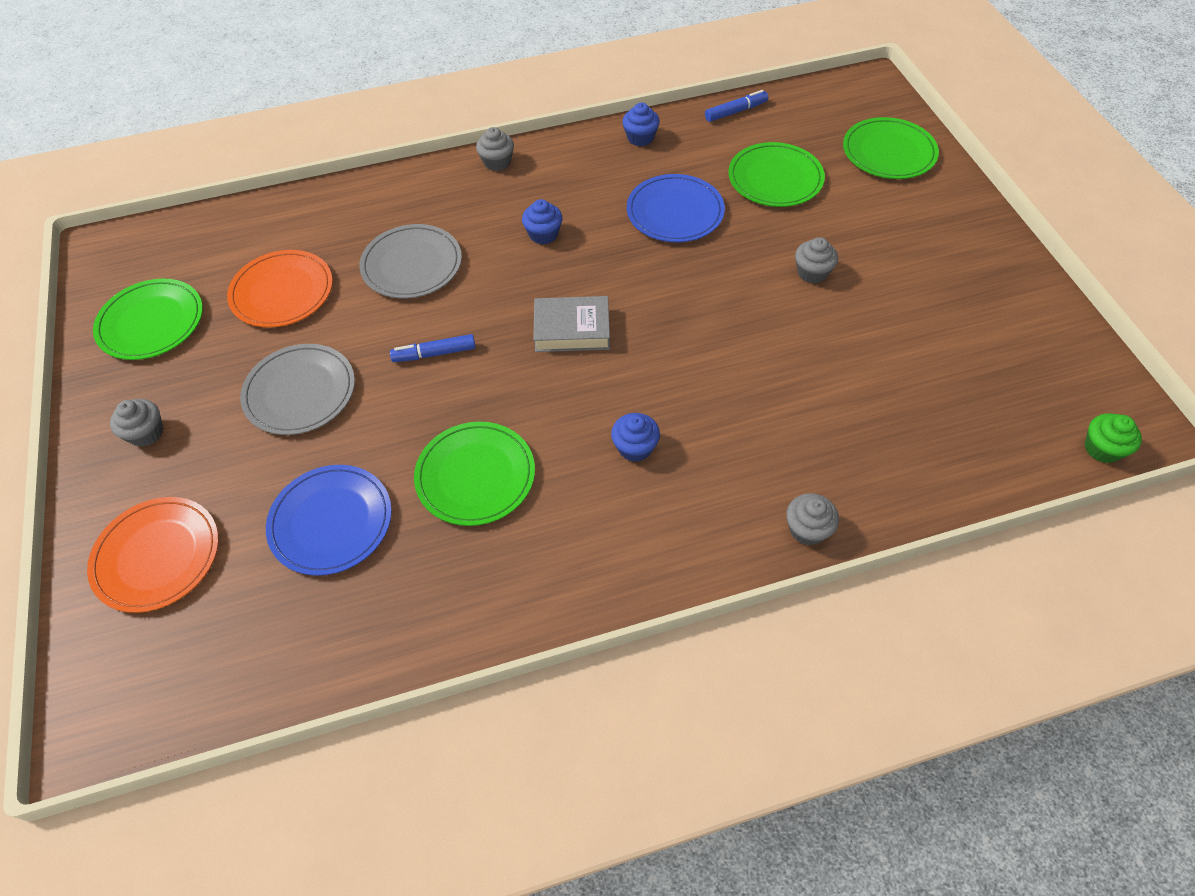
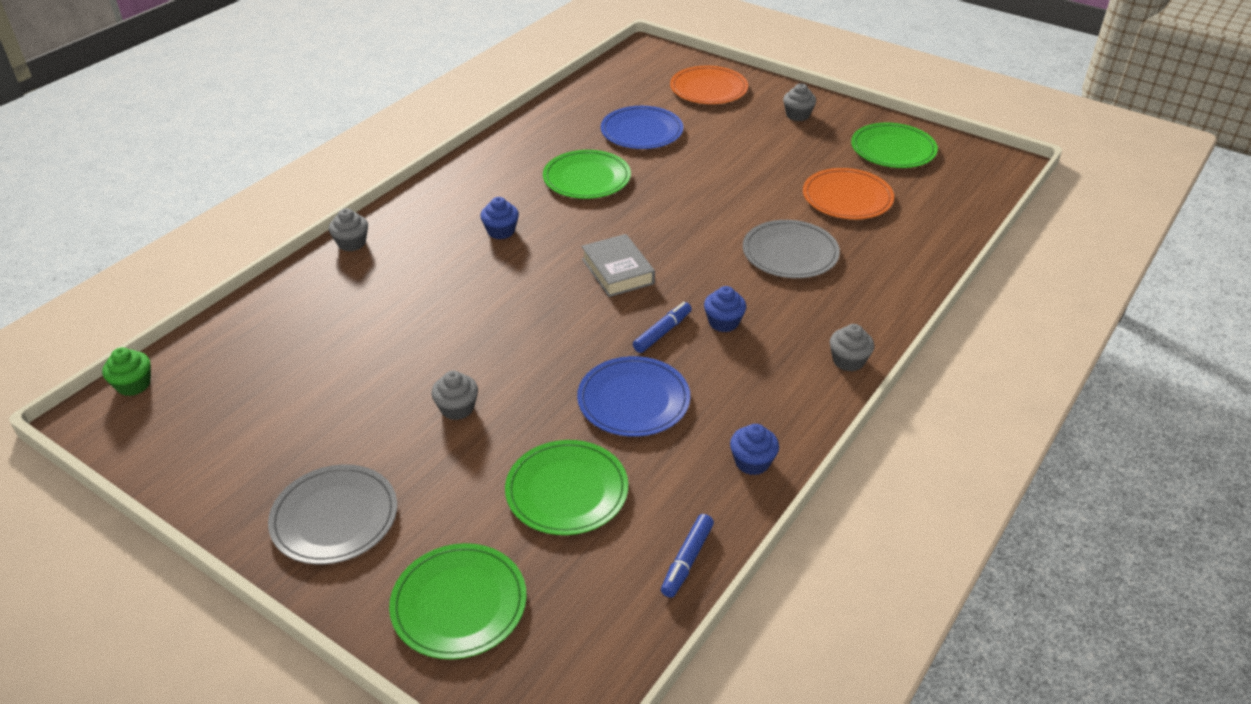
camera: 140 degrees right, 15 degrees down
(300, 392) = (746, 163): grey plate -> grey plate (334, 517)
(434, 353) = (694, 215): blue marker -> blue marker (662, 332)
(572, 329) = (618, 271): grey book -> grey book turned 75 degrees counterclockwise

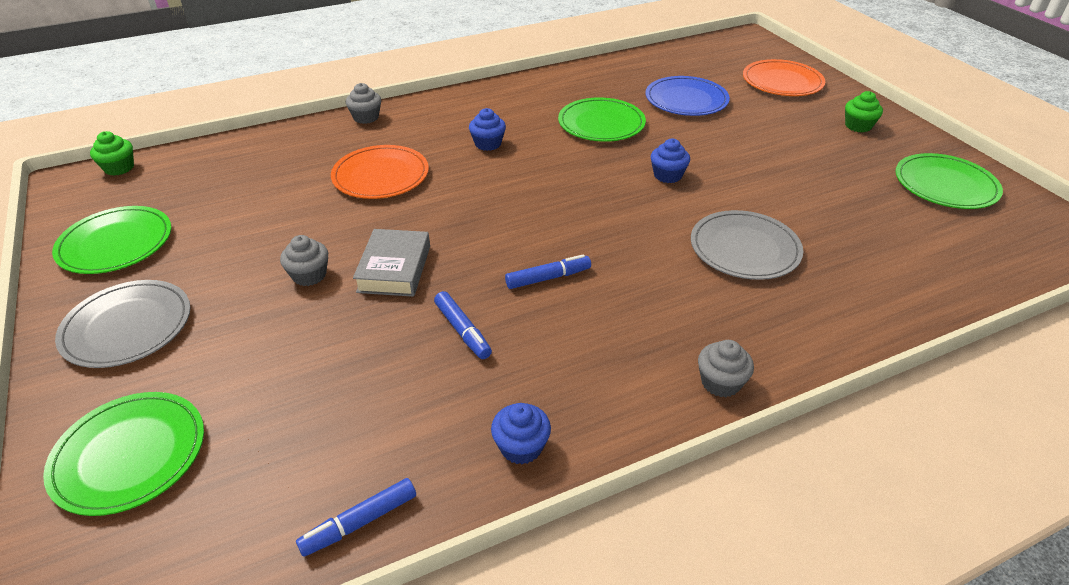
camera: 30 degrees right, 0 degrees up
(567, 491) = (322, 391): green plate -> green plate (116, 243)
(618, 271) = (557, 208): grey book -> grey book (394, 269)
(633, 400) = (462, 331): blue plate -> blue marker
(723, 322) = (617, 291): blue cupcake -> blue cupcake (667, 175)
(797, 115) = (858, 126): grey cupcake -> green cupcake
(847, 198) = (853, 216): orange plate -> orange plate (381, 176)

